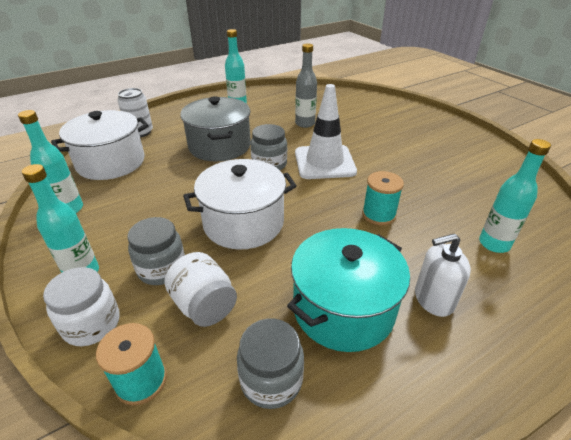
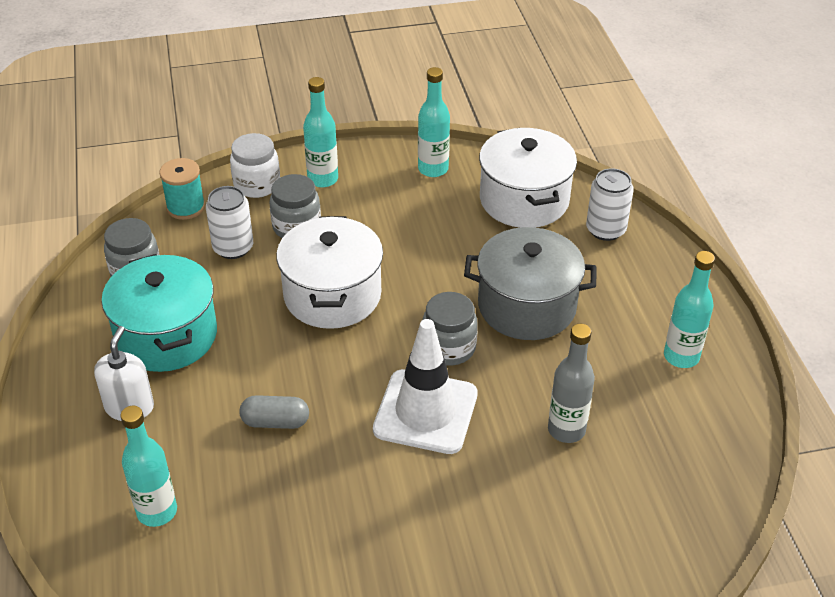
camera: 110 degrees right, 5 degrees up
(204, 305) = (233, 248): white jar -> white can
(378, 215) = (275, 422): turquoise spool -> grey capsule

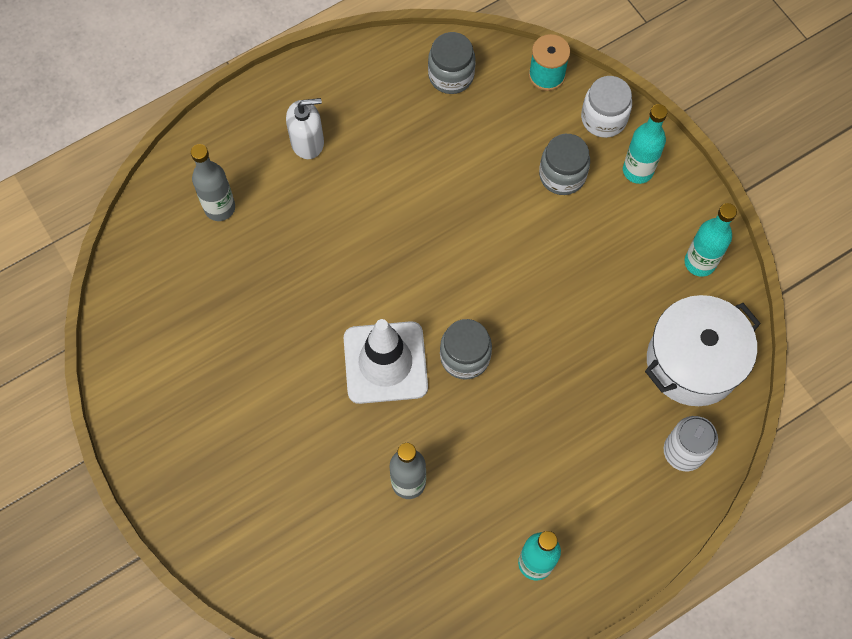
camera: 70 degrees right, 25 degrees up
(157, 511) = (219, 208): turquoise bottle -> grey bottle
(166, 336) = (390, 132): turquoise pot -> none
(233, 248) = (512, 136): white can -> none
(275, 422) = (332, 252): grey capsule -> none
(332, 295) = (489, 239): white pot -> none
(527, 306) = (544, 407): grey pot -> none

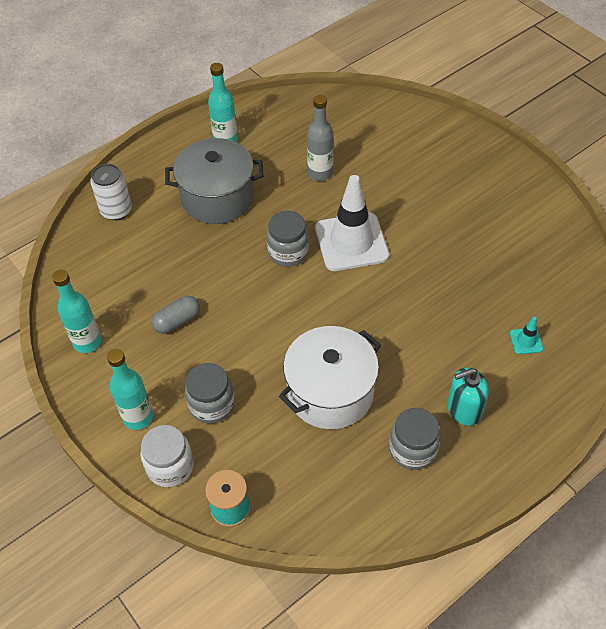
camera: 175 degrees right, 15 degrees down
(219, 208) = (526, 341): grey bottle -> turquoise traffic cone
(307, 142) = (463, 409): white soap dispenser -> turquoise soap dispenser
(451, 75) = (333, 496): grey jar -> grey jar (412, 449)
(549, 456) = (217, 198): none -> grey pot
(600, 277) = (177, 321): none -> grey capsule
(693, 362) = (102, 268): white pot -> white pot (330, 392)

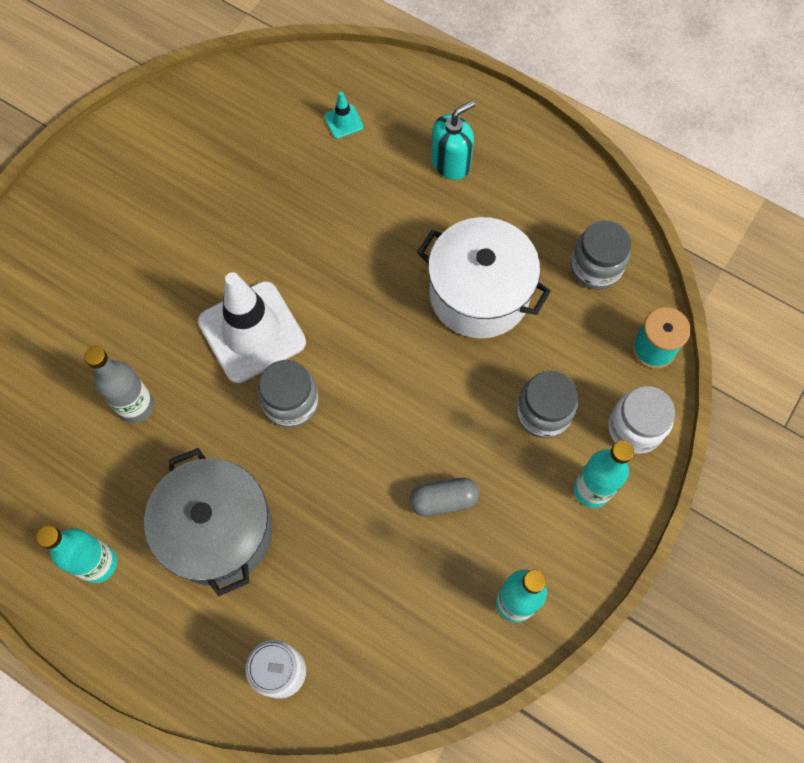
camera: 110 degrees left, 15 degrees up
(177, 321) = (443, 500): grey capsule -> grey capsule turned 45 degrees counterclockwise
(412, 449) = (516, 198): grey jar -> grey jar (595, 267)
(463, 409) = (451, 163): turquoise soap dispenser -> turquoise soap dispenser turned 90 degrees counterclockwise

